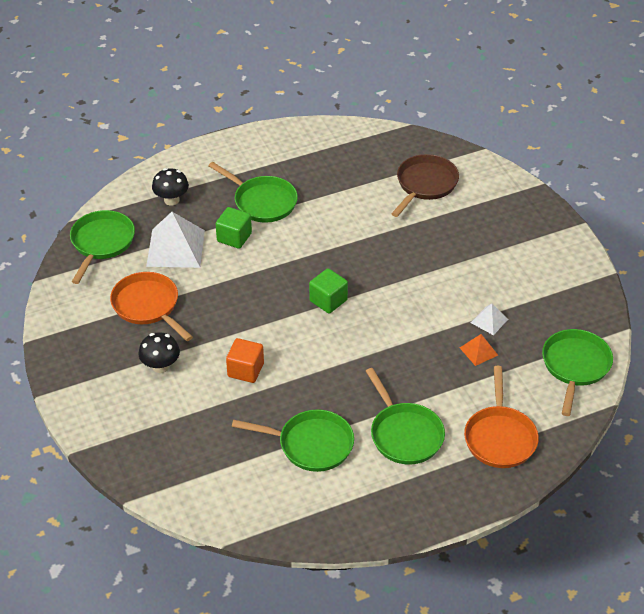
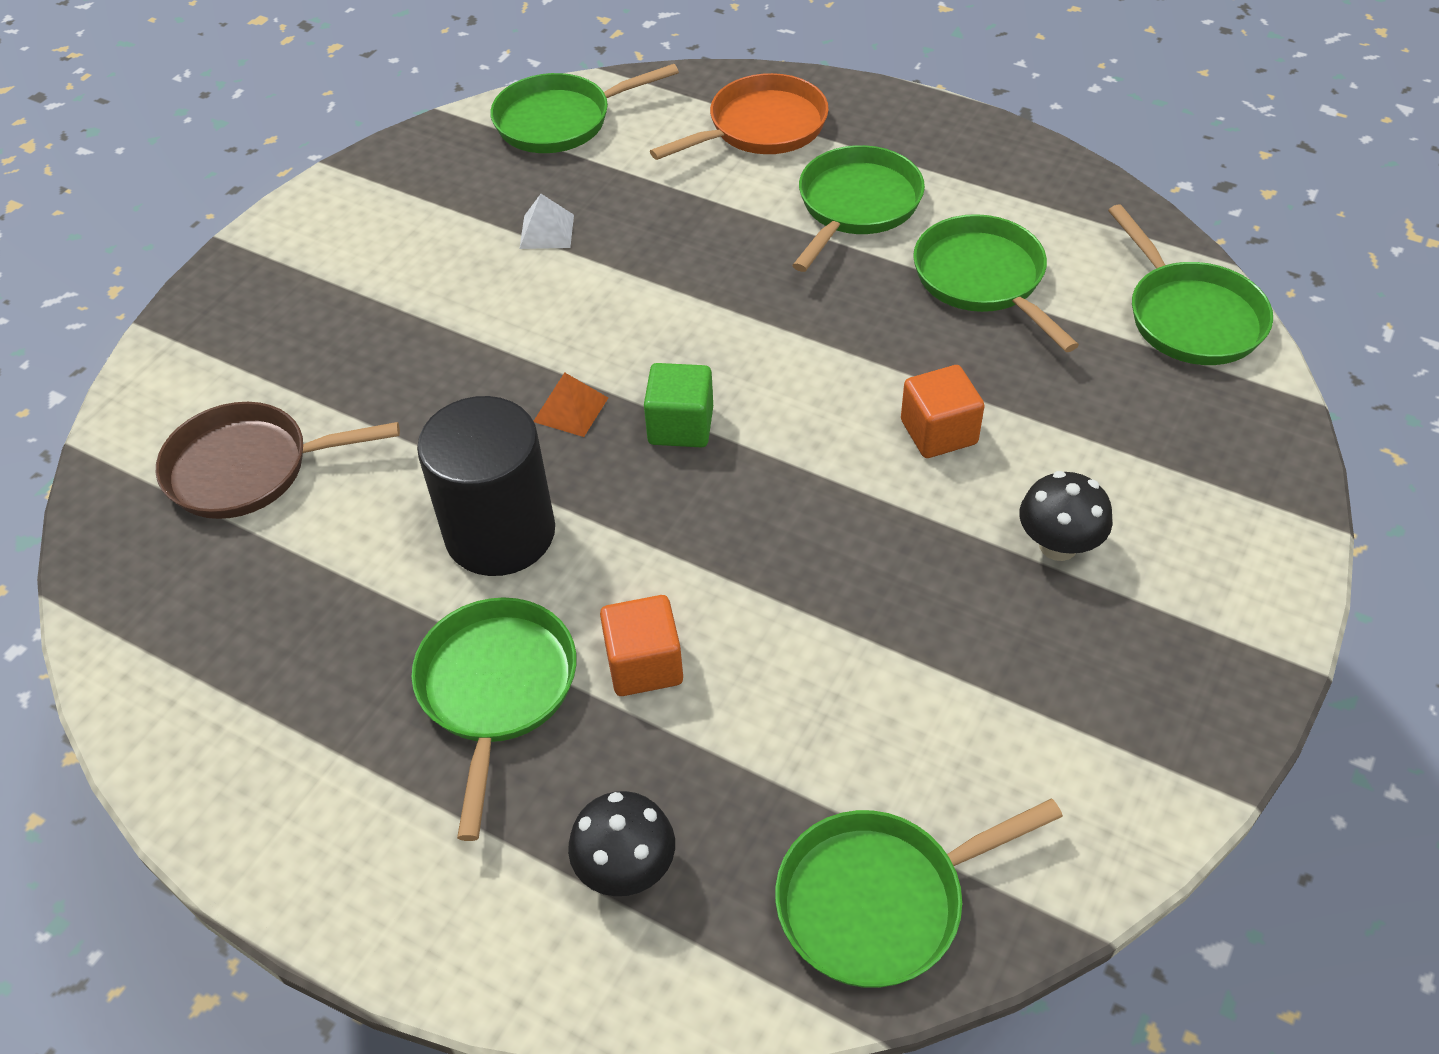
camera: 125 degrees left, 5 degrees up
(148, 306) = (955, 669): orange pan -> none
(176, 248) = (763, 744): white pyramid -> none
(215, 499) = (1190, 316): none -> green pan
(234, 237) = (644, 664): green cube -> orange cube
(326, 230) = (500, 533): none -> black cylinder
(478, 351) = (622, 213): orange pyramid -> orange pyramid (570, 409)

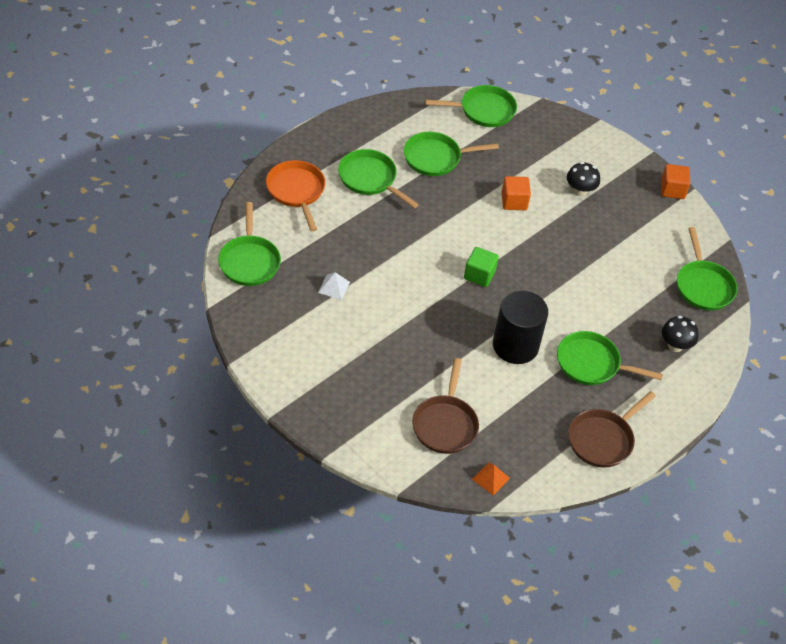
camera: 80 degrees left, 0 degrees up
(267, 763) = (603, 439): none -> brown pan
(570, 409) = (455, 307): orange pyramid -> orange pyramid (490, 478)
(644, 664) = (594, 318): orange cube -> orange cube (672, 190)

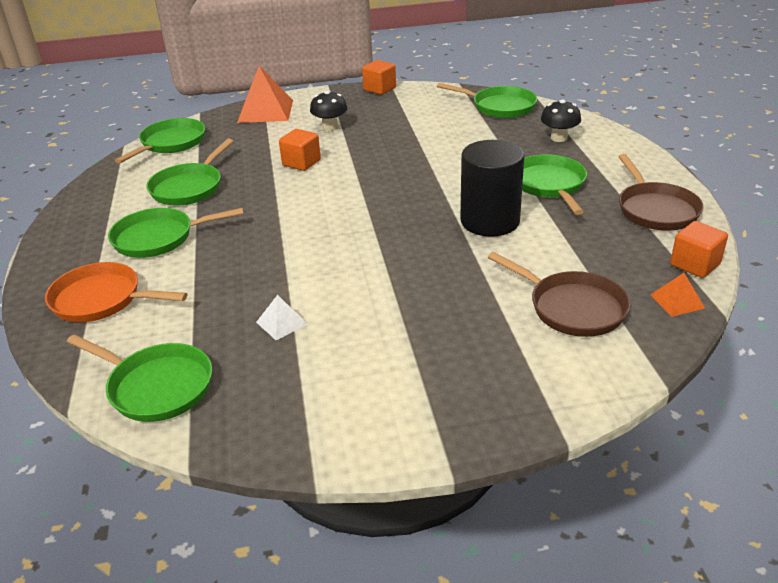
camera: 50 degrees left, 15 degrees down
(479, 275) = (373, 212): green cube -> none
(542, 479) = (695, 264): none -> orange cube
(574, 136) = (265, 111): none -> orange pyramid
(592, 364) = (549, 185): green pan -> green pan turned 120 degrees clockwise

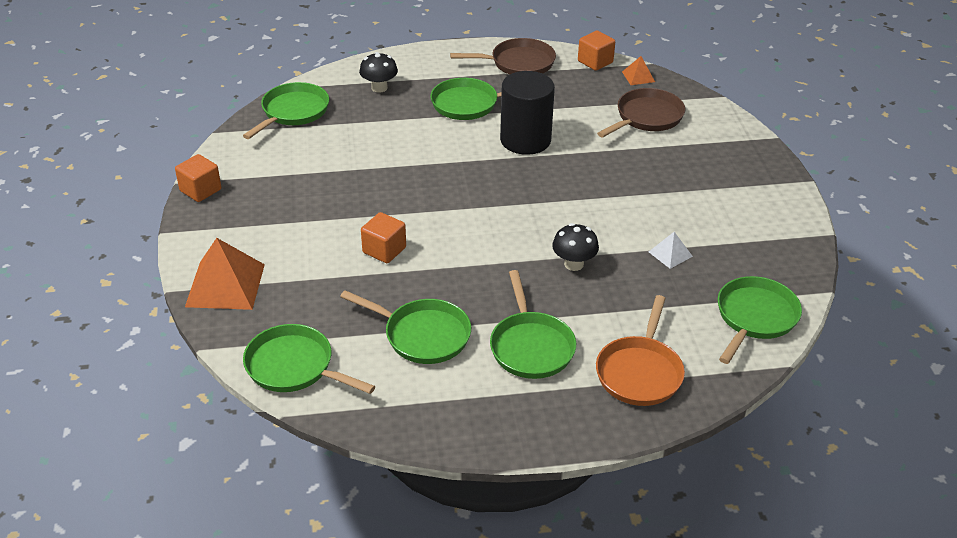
camera: 90 degrees left, 5 degrees up
(330, 127) = (298, 230): black mushroom -> black mushroom (574, 264)

